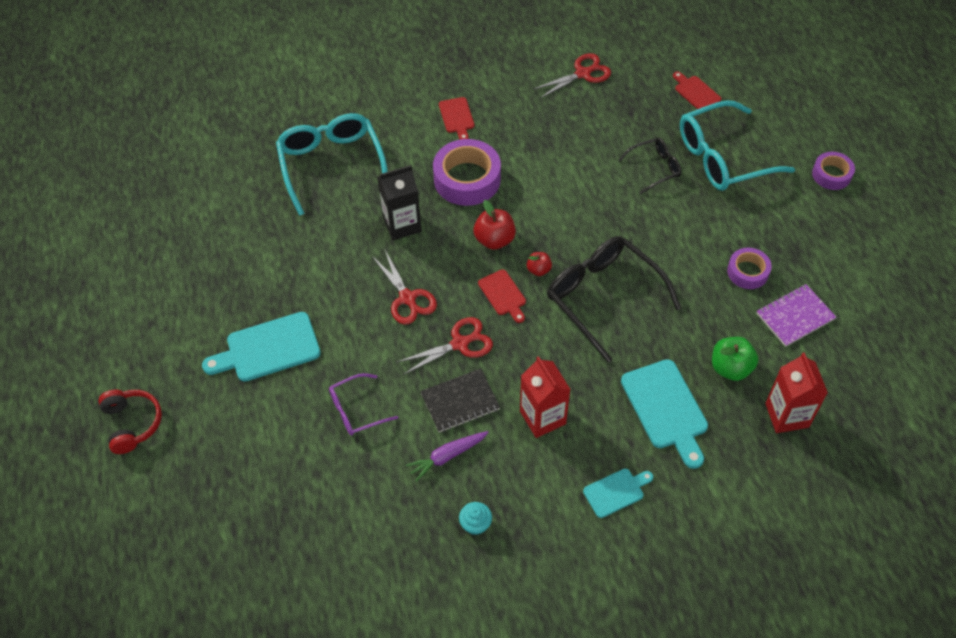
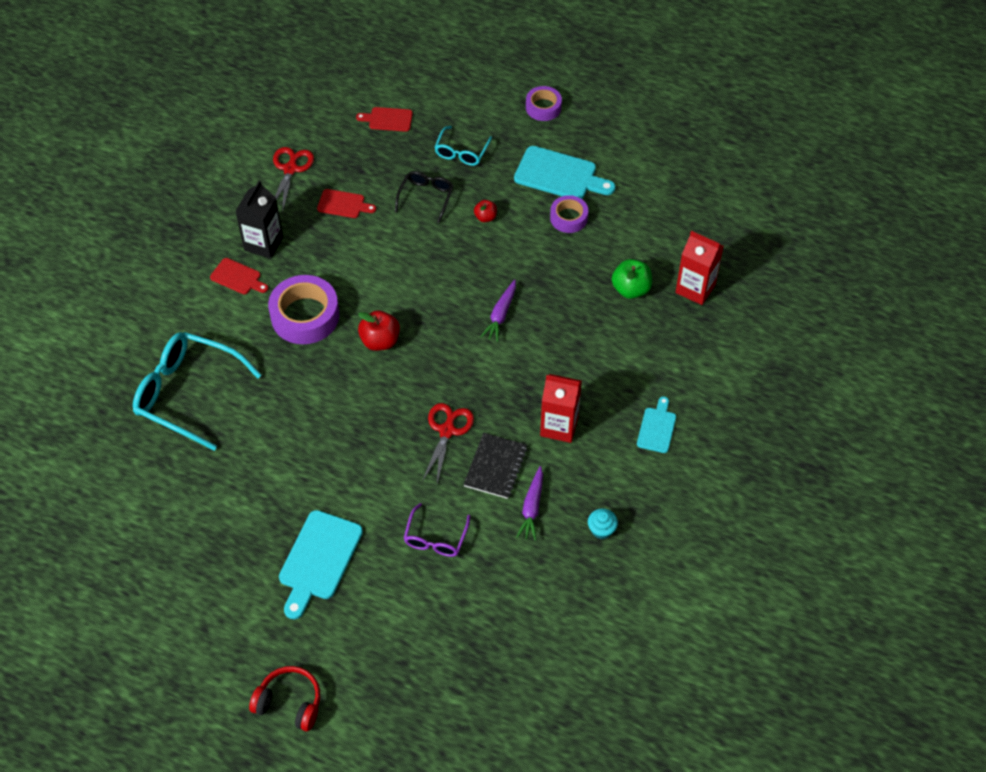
camera: 50 degrees left, 0 degrees up
(402, 225) = (300, 389): black carton -> black carton (263, 243)
(407, 298) = (372, 435): red scissors -> none
(503, 295) = (434, 372): red cutting board -> red cutting board (343, 204)
(538, 270) = (436, 334): red apple -> red apple (485, 217)
(603, 297) = (500, 315): black glasses -> purple carrot
(666, 408) = (624, 349): turquoise cutting board -> turquoise cutting board (559, 175)
(723, 157) = (461, 152): turquoise glasses -> turquoise glasses, size x0.53
(795, 316) = (629, 222): purple notebook -> none

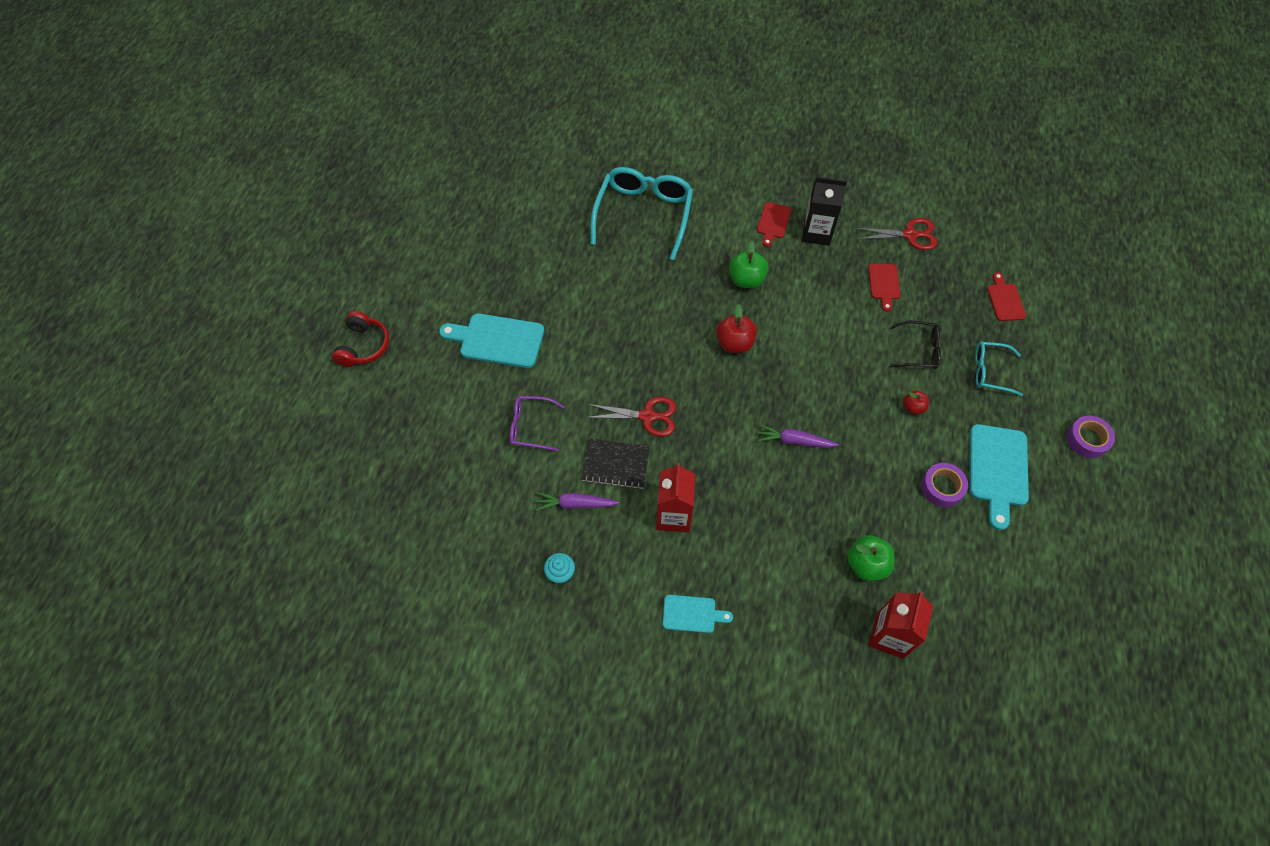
camera: 80 degrees right, 5 degrees up
(305, 316) = (746, 280): purple tape -> green apple

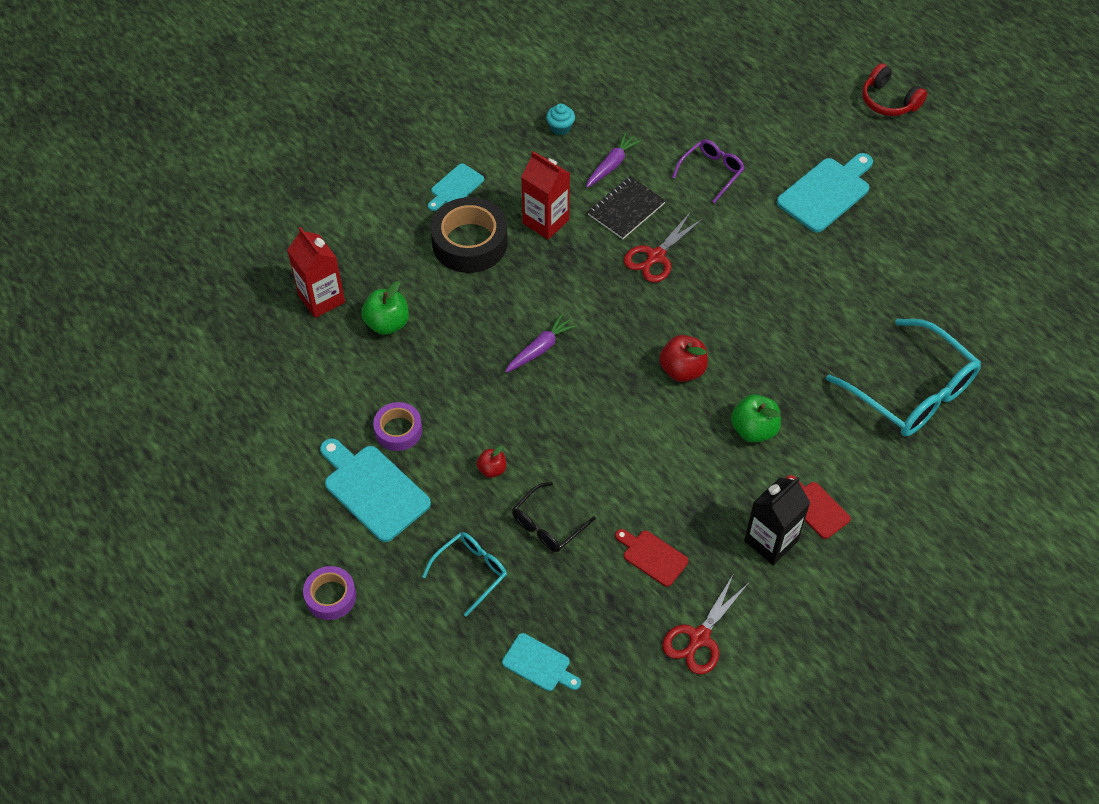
camera: 125 degrees right, 5 degrees down
(740, 559) = (469, 242): none -> black tape
(1005, 300) = (539, 664): red cutting board -> turquoise cutting board

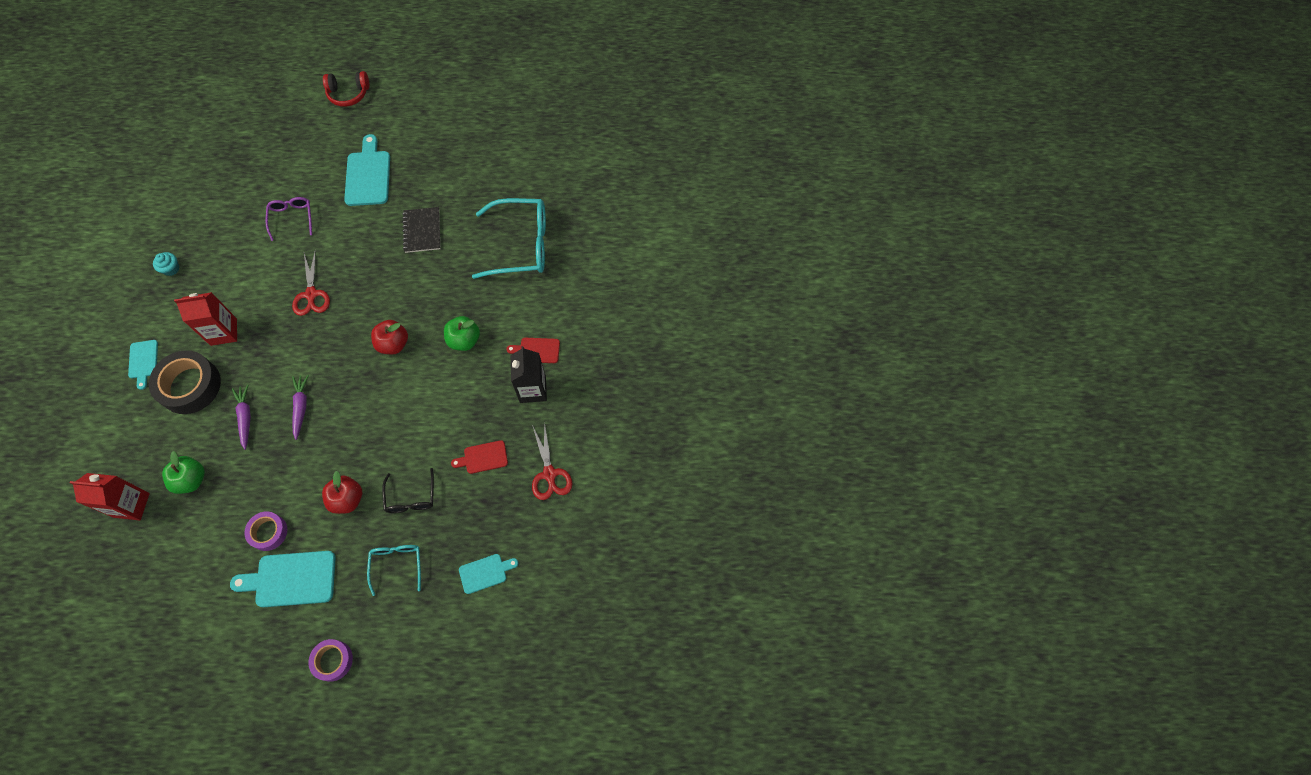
camera: 50 degrees left, 10 degrees up
(492, 469) = (347, 499): red apple -> red apple, size x1.69
(611, 165) = (228, 264): purple carrot -> purple carrot (245, 418)
(626, 209) = (264, 282): black notebook -> black notebook (422, 231)

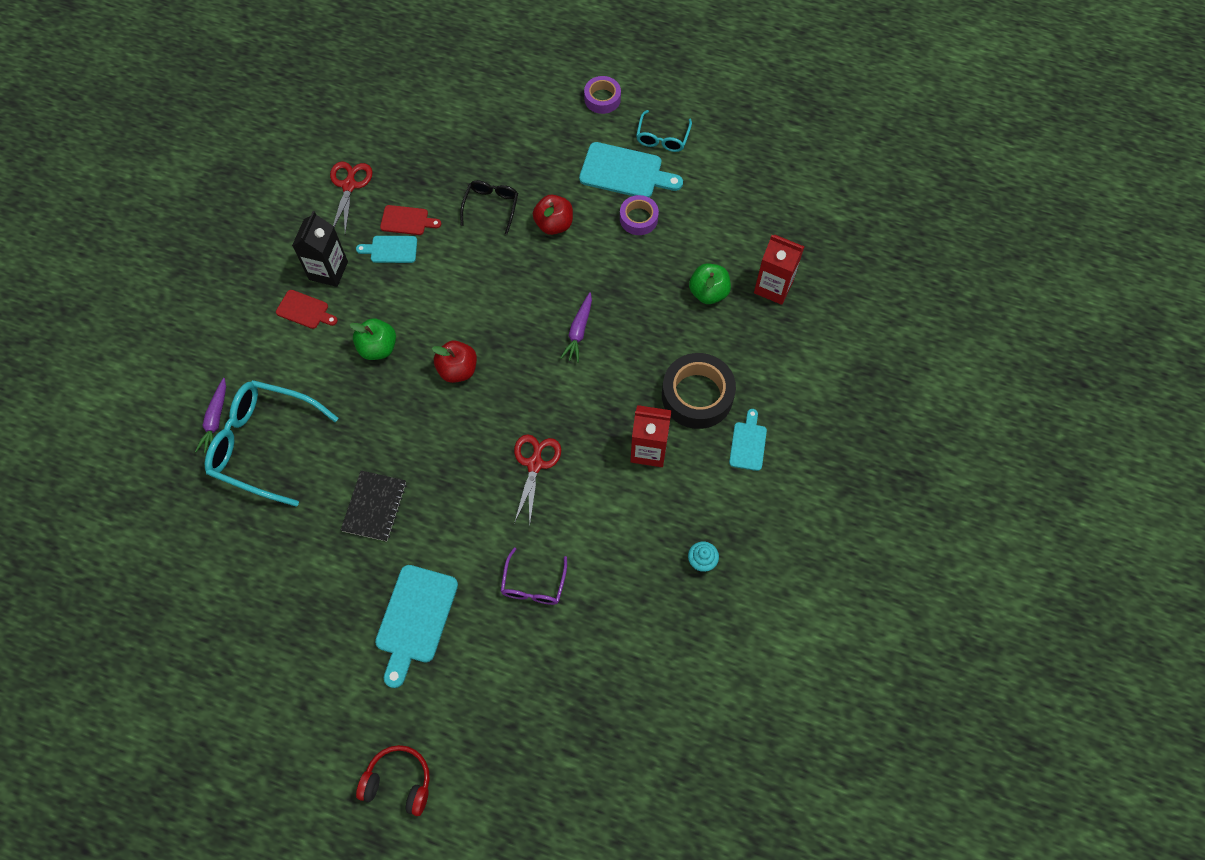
camera: 160 degrees left, 0 degrees up
(245, 418) = (641, 339): purple carrot -> purple carrot (215, 420)
(397, 564) = (523, 154): turquoise glasses -> turquoise glasses (662, 138)
(485, 572) = (445, 123): turquoise cutting board -> turquoise cutting board (391, 249)

